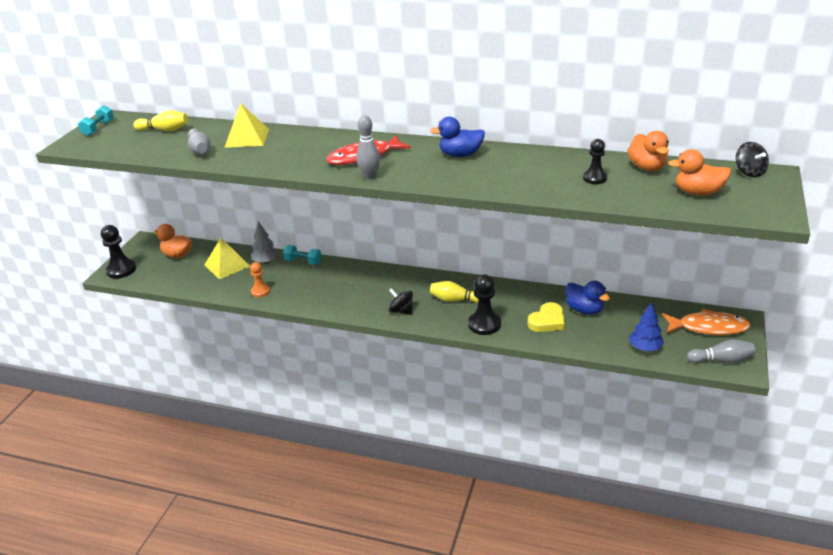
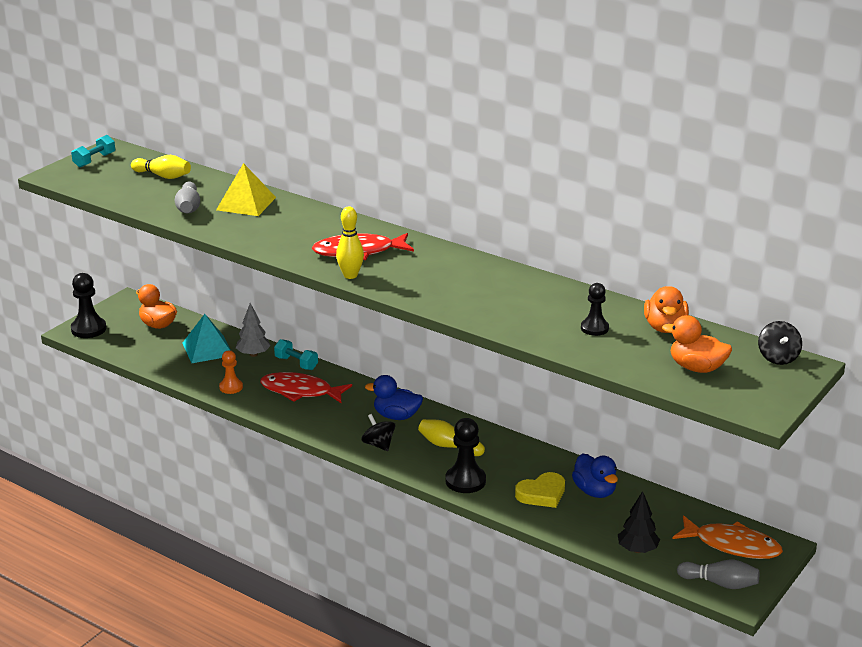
camera: 15 degrees right, 5 degrees down
(227, 265) = (207, 349): yellow pyramid -> turquoise pyramid
(318, 282) = (300, 391): none -> red fish
(370, 176) = (350, 275): grey bowling pin -> yellow bowling pin
(460, 155) = (466, 270): blue duck -> blue duck (396, 416)
(645, 348) = (637, 550): blue tree -> black tree

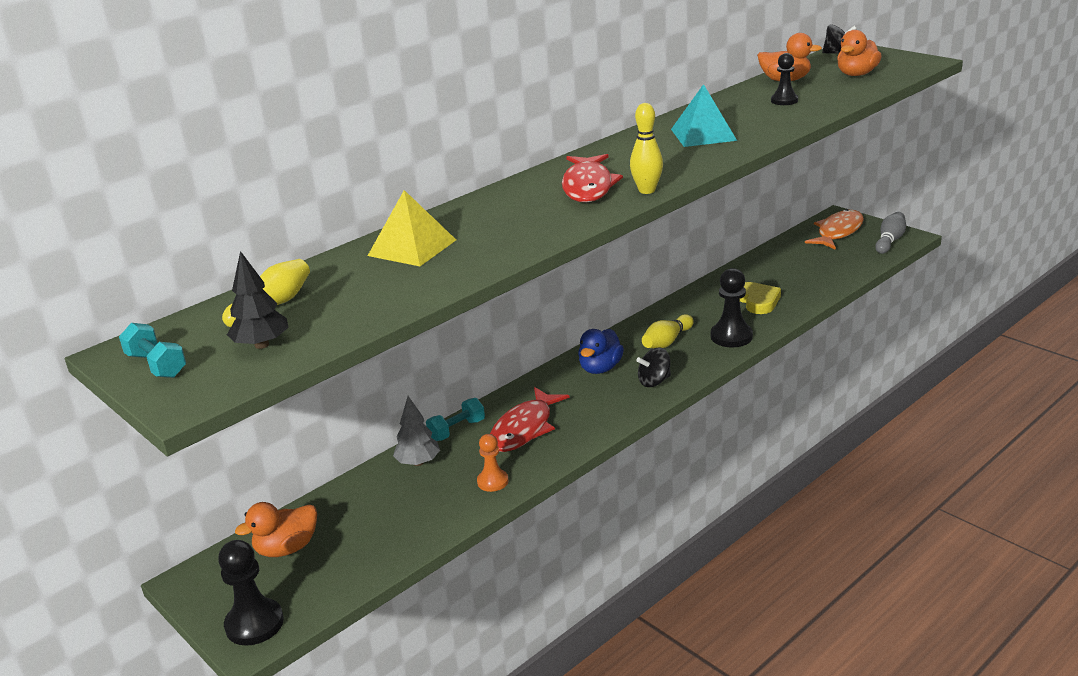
camera: 75 degrees left, 0 degrees up
(188, 207) = (399, 284): grey bowling pin -> none
(207, 349) = (383, 501): turquoise pyramid -> turquoise pyramid (703, 134)
(594, 491) = (756, 278): blue duck -> none
(637, 550) = (845, 267): black tree -> black tree (261, 345)

